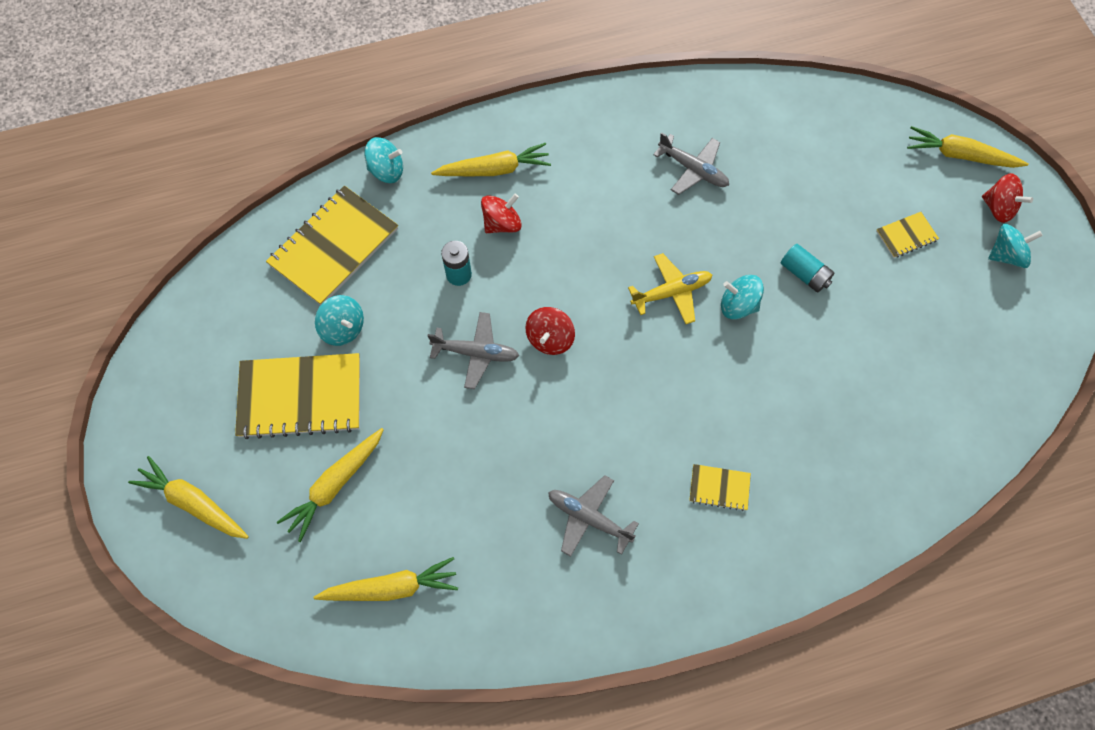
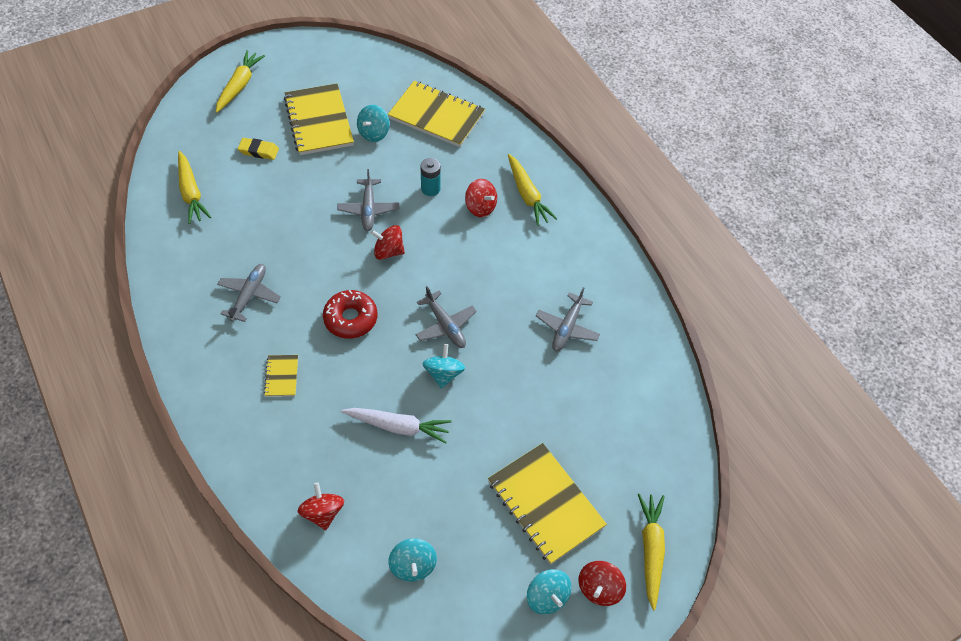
camera: 75 degrees right, 10 degrees down
(335, 485) = (259, 151): yellow carrot -> yellow eraser
(387, 171) = (507, 132): turquoise spinning top -> turquoise spinning top (413, 565)
(645, 397) = (350, 319): none -> red donut
(671, 292) = (445, 325): yellow plane -> grey plane
(802, 364) = (398, 426): none -> white carrot
(804, 274) = (485, 421): turquoise battery -> none
(904, 459) = (323, 512): none -> red spinning top
(906, 236) = (545, 504): yellow notebook -> yellow notebook, size x2.16

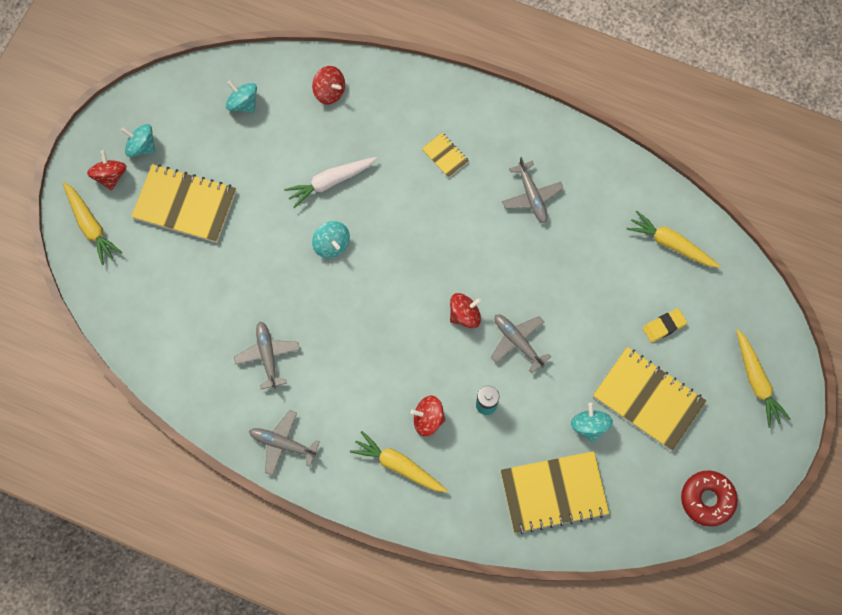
camera: 145 degrees right, 15 degrees up
(350, 319) = (439, 235): red donut -> red donut (707, 499)
(445, 325) = (363, 285): grey plane -> grey plane (283, 444)

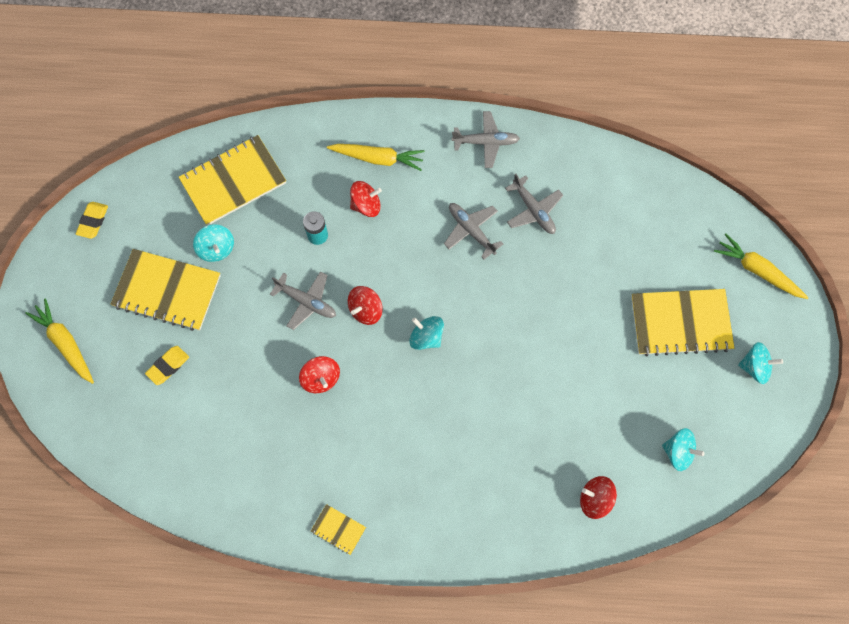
camera: 160 degrees right, 0 degrees up
(110, 176) = (767, 325): red spinning top -> red spinning top (321, 378)
(330, 182) = (550, 397): white carrot -> none
(332, 245) = (520, 333): turquoise spinning top -> turquoise spinning top (426, 337)
(445, 156) = (444, 469): yellow notebook -> yellow notebook (338, 529)
(531, 196) = (339, 456): grey plane -> grey plane (471, 230)
(671, 244) = (180, 455): yellow carrot -> none
(707, 499) = (93, 221): red donut -> yellow eraser

